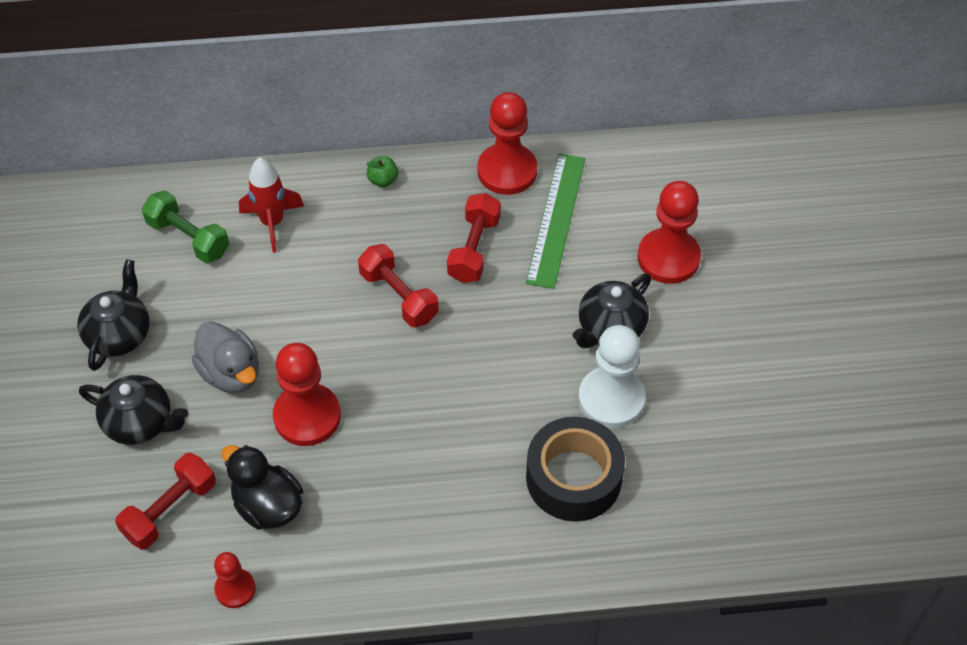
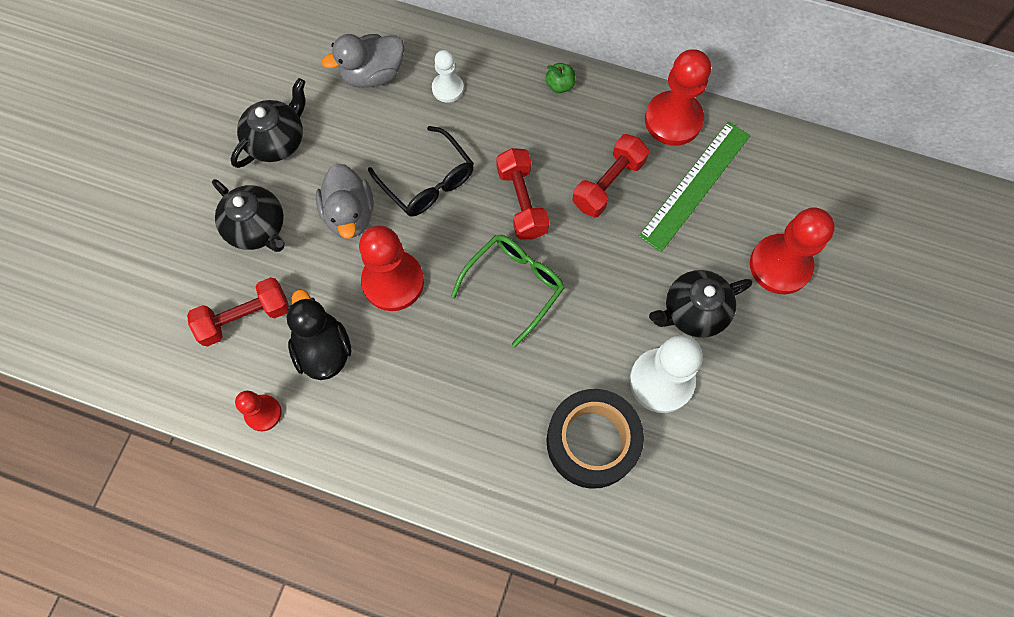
camera: 25 degrees right, 15 degrees up
(188, 238) = (372, 74): green dumbbell -> grey duck
(272, 223) = (447, 88): red rocket -> white pawn
(296, 313) = (428, 182): none -> black glasses
(429, 372) = (514, 285): none -> green glasses

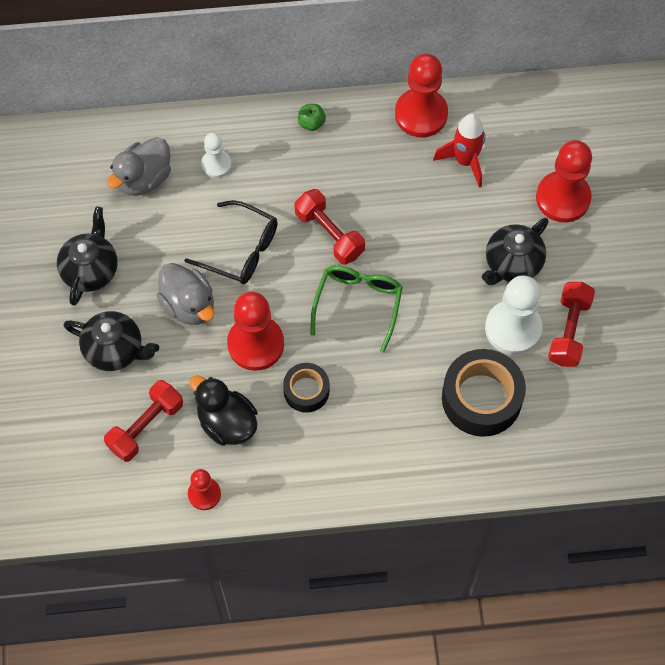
camera: 25 degrees left, 5 degrees down
(418, 352) = (306, 391): none -> black tape
(608, 184) = (393, 189): red dumbbell -> red dumbbell (569, 331)
(695, 185) = (465, 161): green ruler -> red rocket

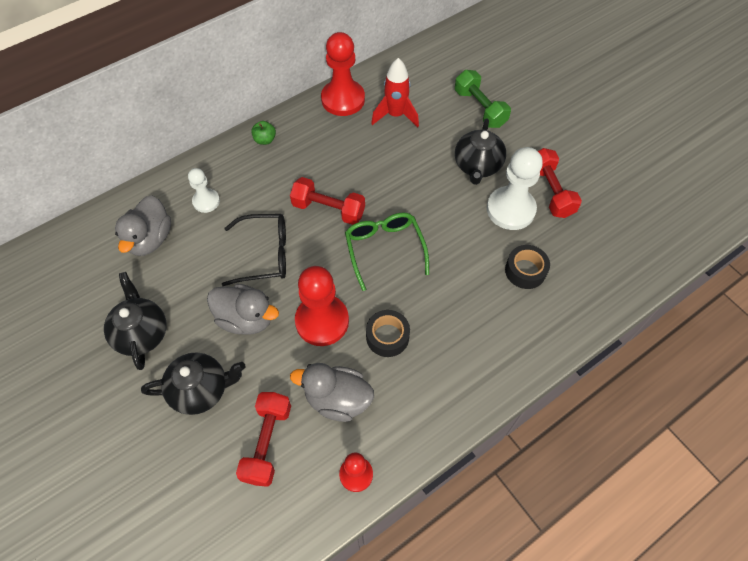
camera: 30 degrees left, 5 degrees down
(227, 423) = (337, 399): black duck -> grey duck
(481, 398) = (525, 271): black tape -> black tape, size x0.57
(563, 198) = (480, 108): red pawn -> green dumbbell

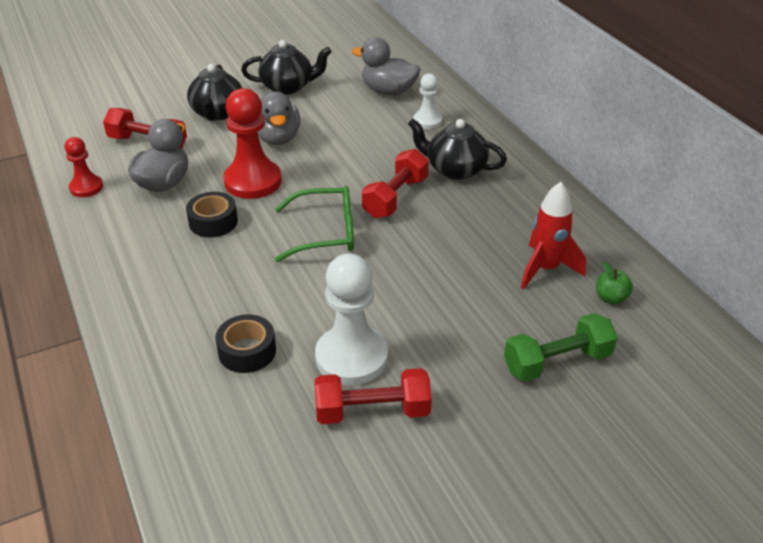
camera: 100 degrees right, 20 degrees down
(246, 318) = (277, 138): grey duck -> grey duck turned 45 degrees counterclockwise
(265, 140) = (510, 160): green apple -> green apple (611, 298)
(265, 254) = (348, 152): black glasses -> none
(343, 99) = (577, 225): red pawn -> none
(477, 166) = (438, 337): black teapot -> black teapot (455, 169)

